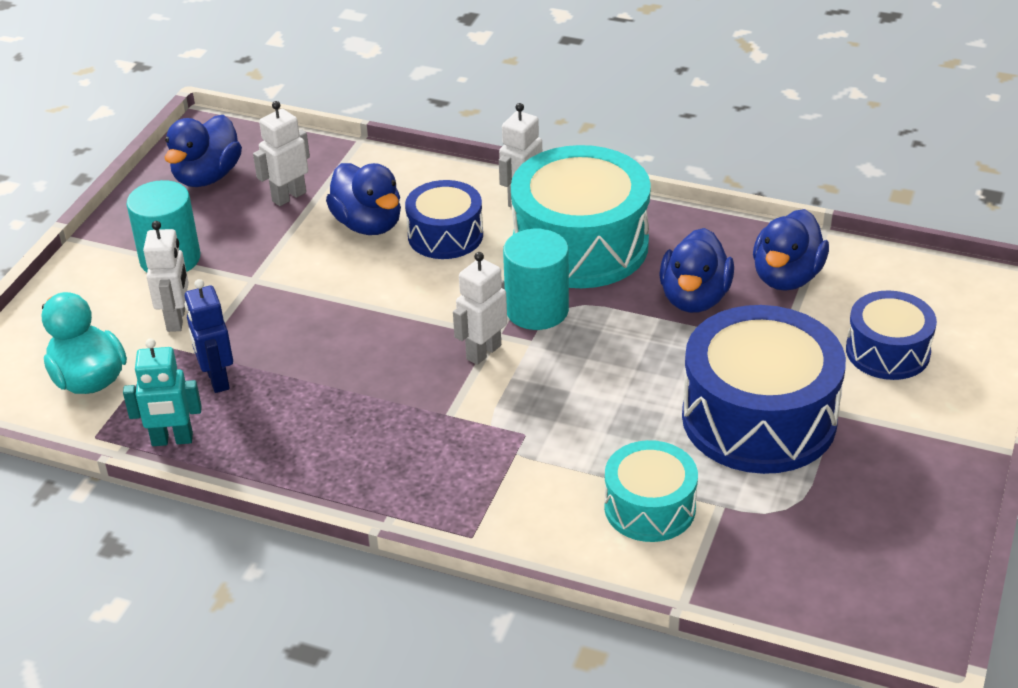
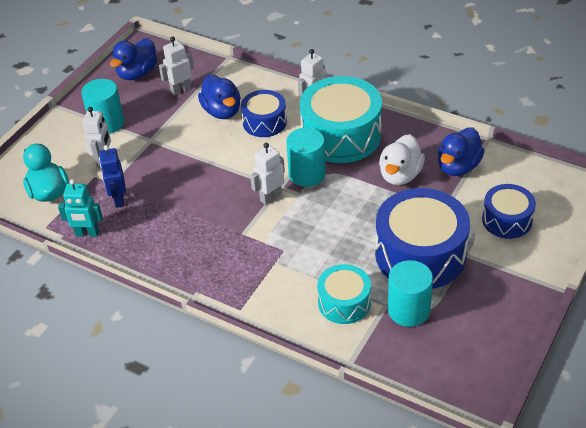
camera: 10 degrees right, 5 degrees up
(694, 298) = (400, 175): blue duck -> white duck
(761, 508) = (408, 310): none -> turquoise cylinder

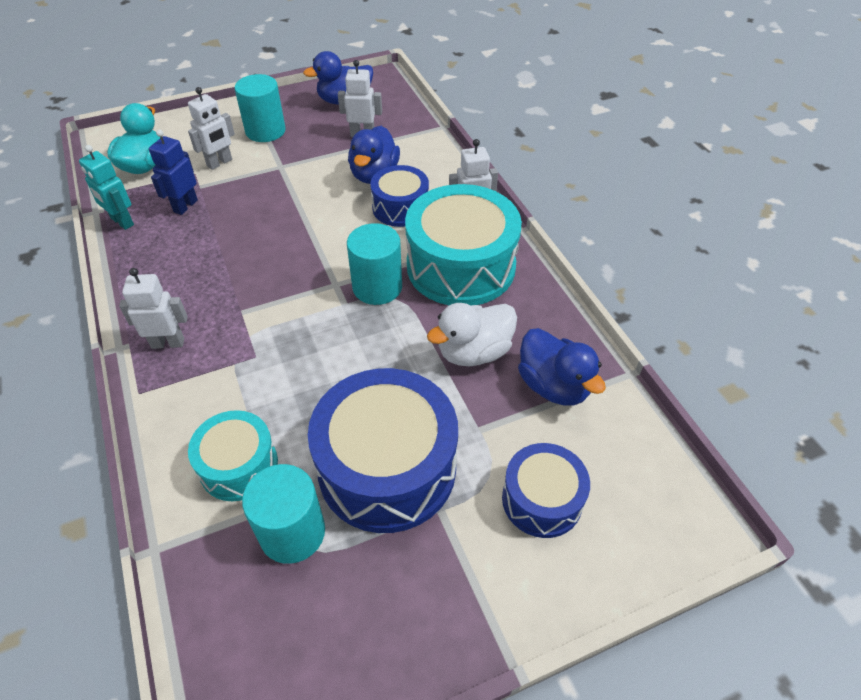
camera: 35 degrees right, 5 degrees up
(270, 197) = (313, 289): white robot -> white robot (168, 343)
(458, 167) = (553, 386): blue duck -> blue duck turned 105 degrees counterclockwise

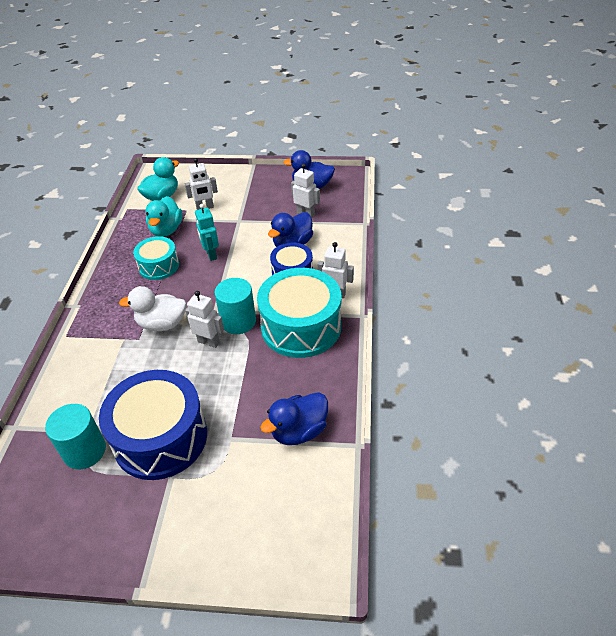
camera: 30 degrees right, 5 degrees down
(122, 222) = (126, 229): turquoise robot -> turquoise robot (211, 254)
(168, 343) = (100, 312): white robot -> white robot (209, 342)
(185, 206) = (166, 230): blue robot -> turquoise duck
(239, 465) = (85, 400): turquoise drum -> turquoise drum (159, 266)
(265, 131) = (247, 193): turquoise cylinder -> none
(474, 352) = (265, 387): white duck -> white duck (162, 324)
(542, 500) = (234, 500): blue drum -> none
(553, 386) = (299, 431): blue duck -> blue duck turned 60 degrees clockwise

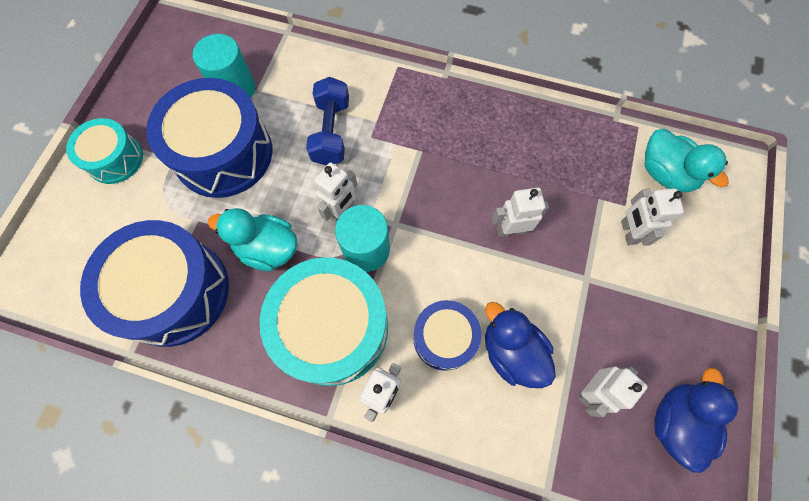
camera: 100 degrees right, 25 degrees up
(135, 365) = (331, 132): none -> blue dumbbell
(159, 266) = (499, 162): turquoise drum -> turquoise drum (115, 159)
(162, 324) = (388, 162): white duck -> none
(166, 230) = (578, 175): turquoise duck -> turquoise duck (268, 248)
(211, 254) = (510, 230): turquoise robot -> white robot
(299, 431) = (174, 292): blue duck -> blue drum

